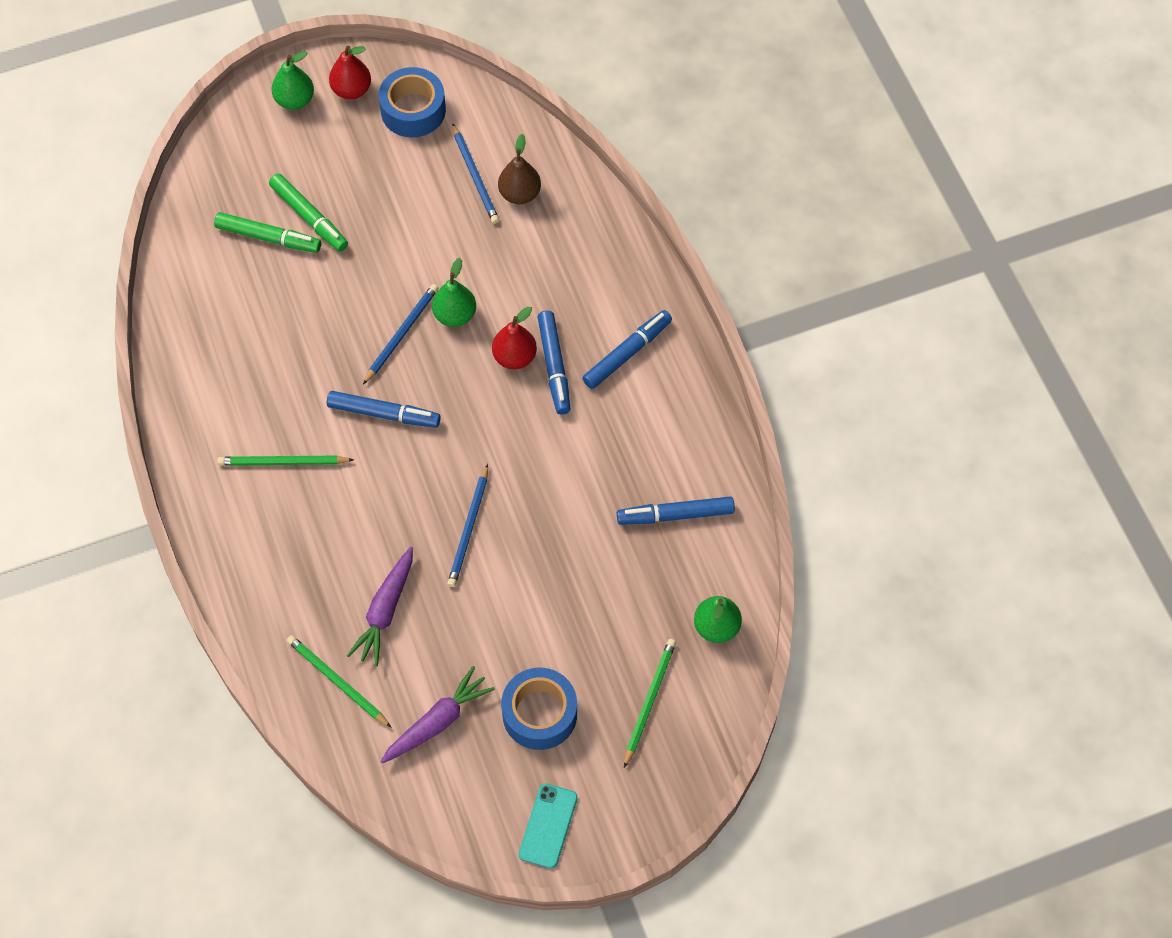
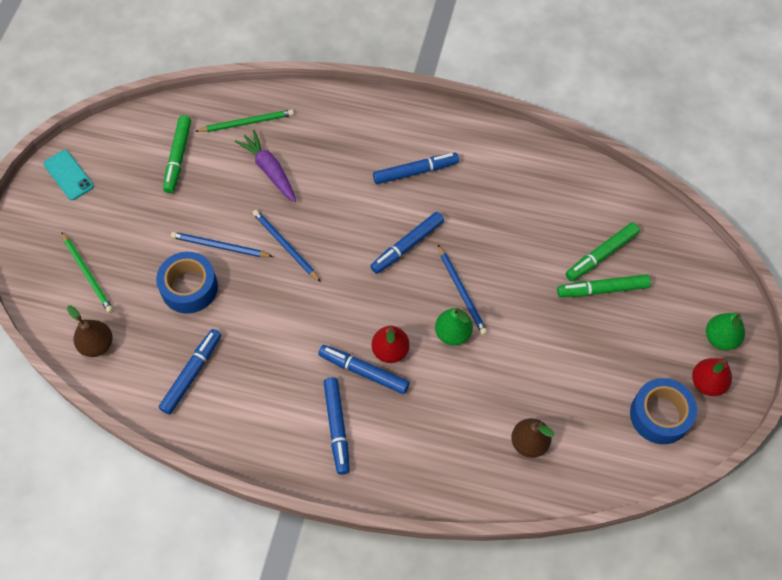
camera: 125 degrees right, 0 degrees up
(283, 462) = (415, 172): green pencil -> blue marker
(438, 722) = (178, 157): purple carrot -> green marker
(475, 176) = (566, 421): blue pencil -> blue pencil (220, 246)
(539, 714) = (135, 211): blue tape -> blue tape (189, 287)
(716, 627) = (97, 345): green pear -> brown pear

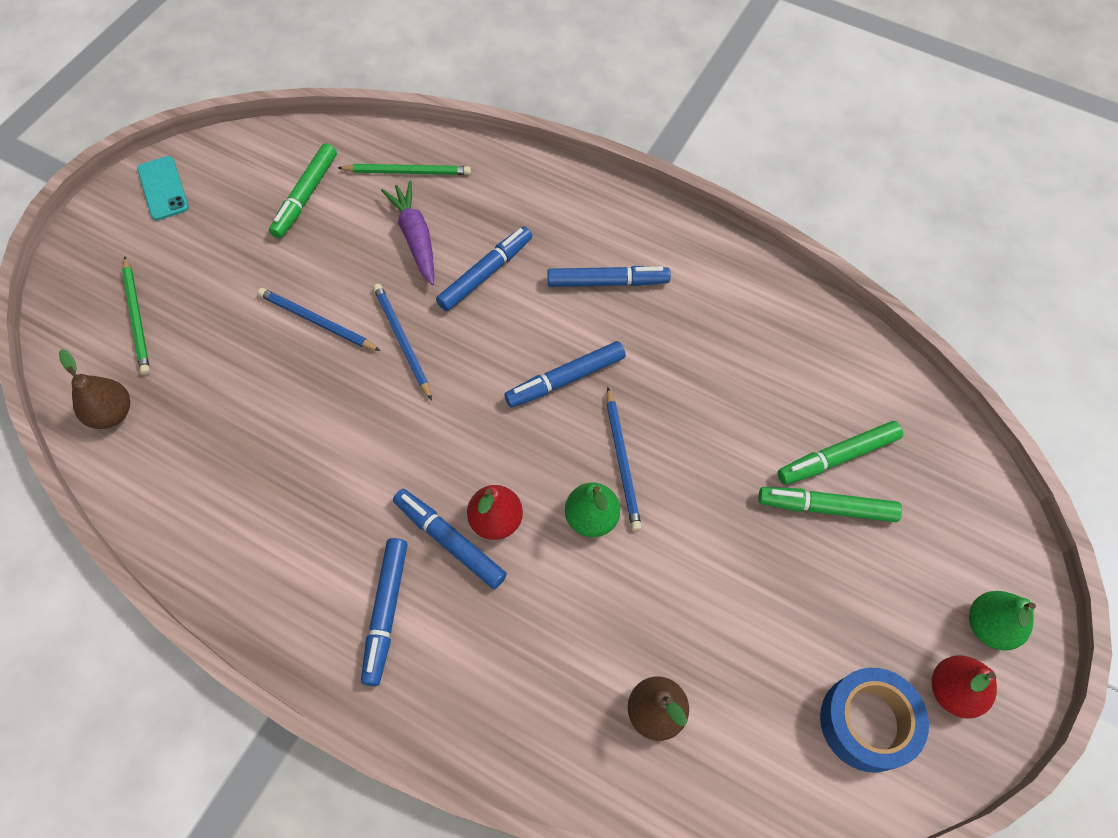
camera: 15 degrees right, 0 degrees up
(189, 287) = (258, 366): blue tape -> none
(192, 374) = (218, 484): blue marker -> blue marker (485, 273)

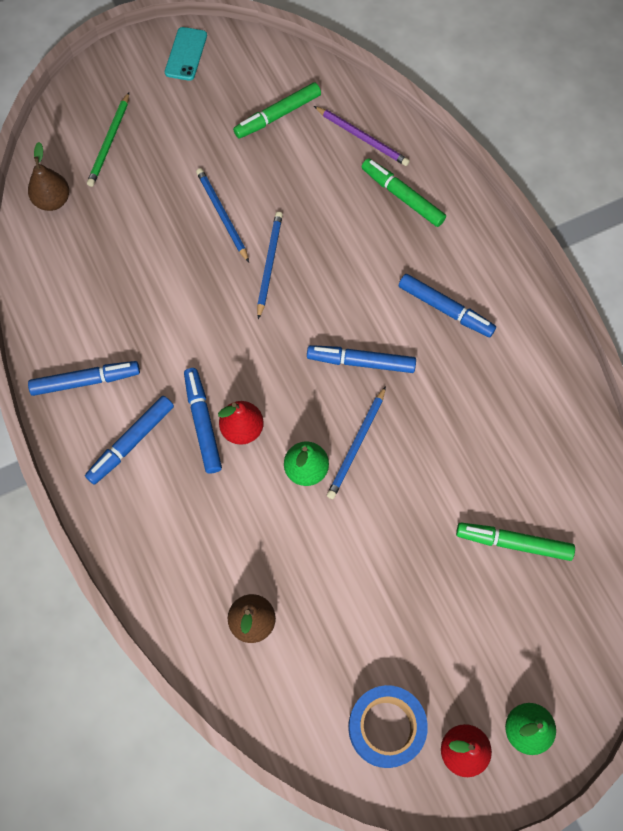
camera: 35 degrees right, 5 degrees up
(408, 172) = (362, 138): green pencil -> purple pencil
(415, 237) = (332, 192): purple carrot -> none
(485, 273) = (362, 249): blue marker -> blue marker (86, 381)
(826, 507) = (476, 572): green marker -> green marker (402, 196)

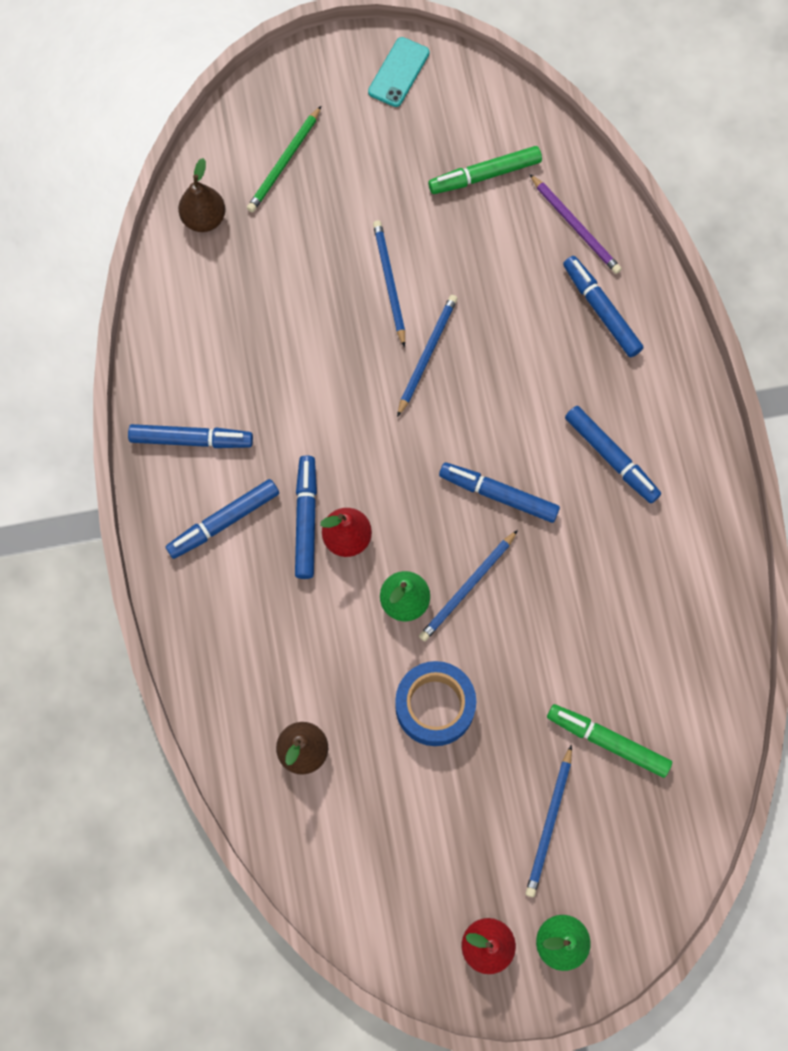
camera: 15 degrees right, 5 degrees up
(386, 727) = (413, 899): blue tape -> blue tape (435, 706)
(402, 196) = (601, 310): green marker -> blue marker
(485, 627) = (549, 823): none -> blue pencil

